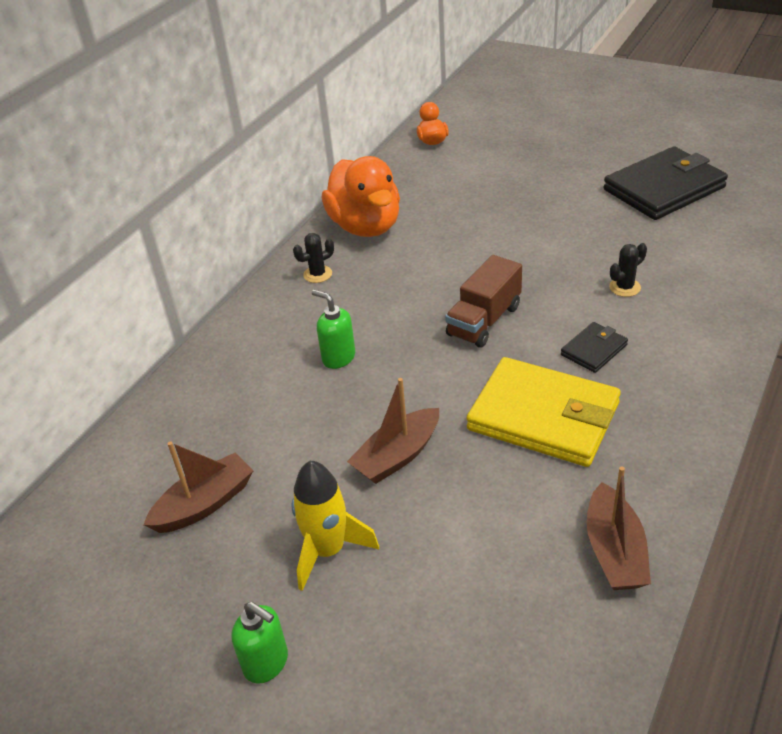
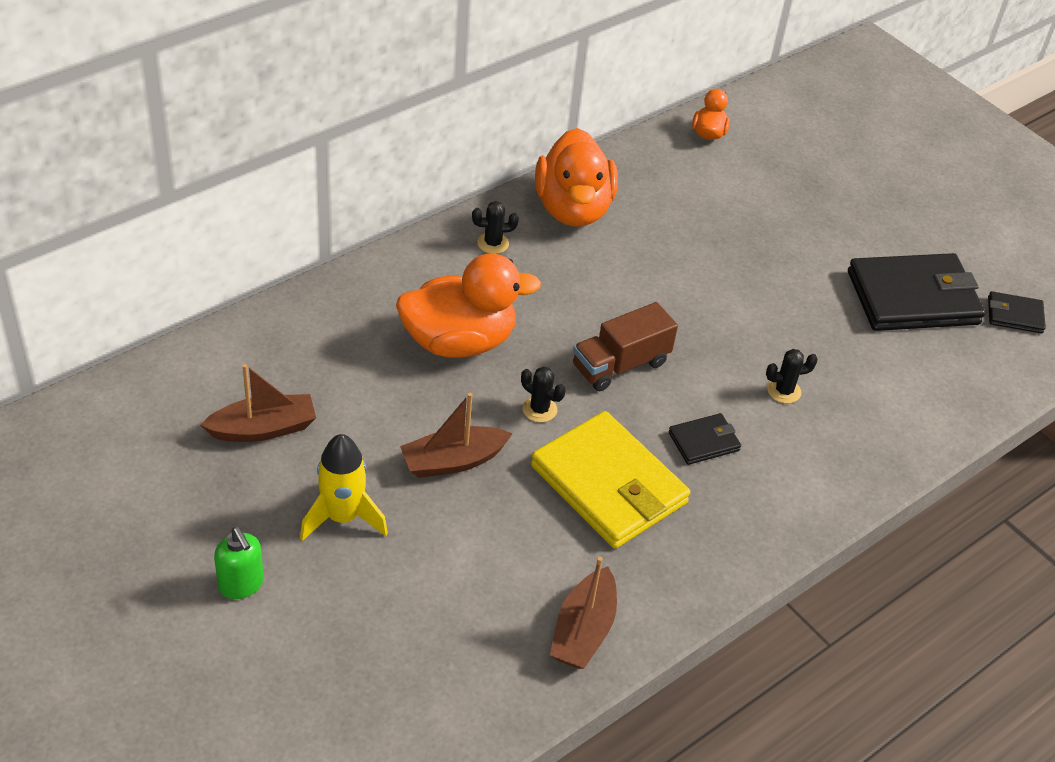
camera: 15 degrees right, 5 degrees up
(338, 357) = (459, 341): green soap dispenser -> orange duck
(443, 382) = (539, 409): none -> black cactus
(742, 172) = (1014, 315): none -> black wallet

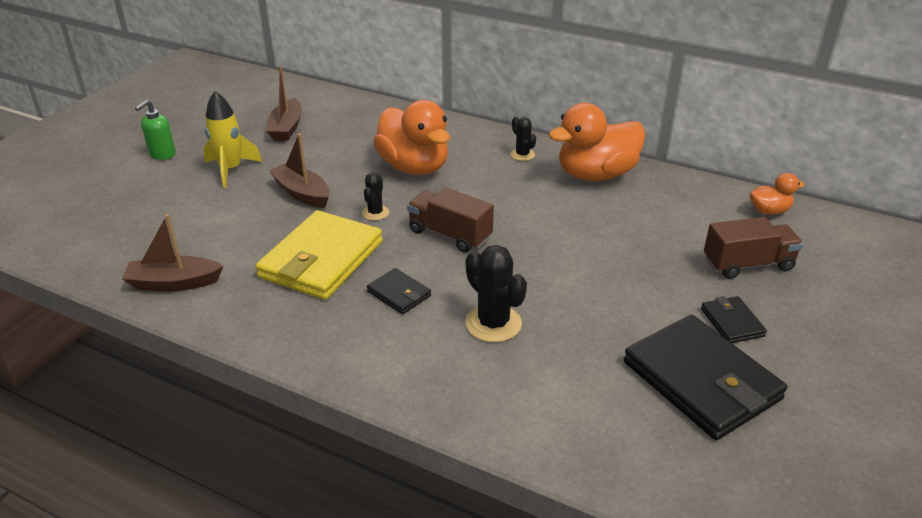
camera: 70 degrees right, 10 degrees down
(263, 429) = (286, 128): brown boat -> brown boat turned 45 degrees clockwise
(780, 191) = (747, 264): none -> brown truck
(784, 391) = (493, 323): black cactus -> black cactus, size x1.72
(1014, 315) = (763, 469): black wallet -> black wallet (732, 322)

